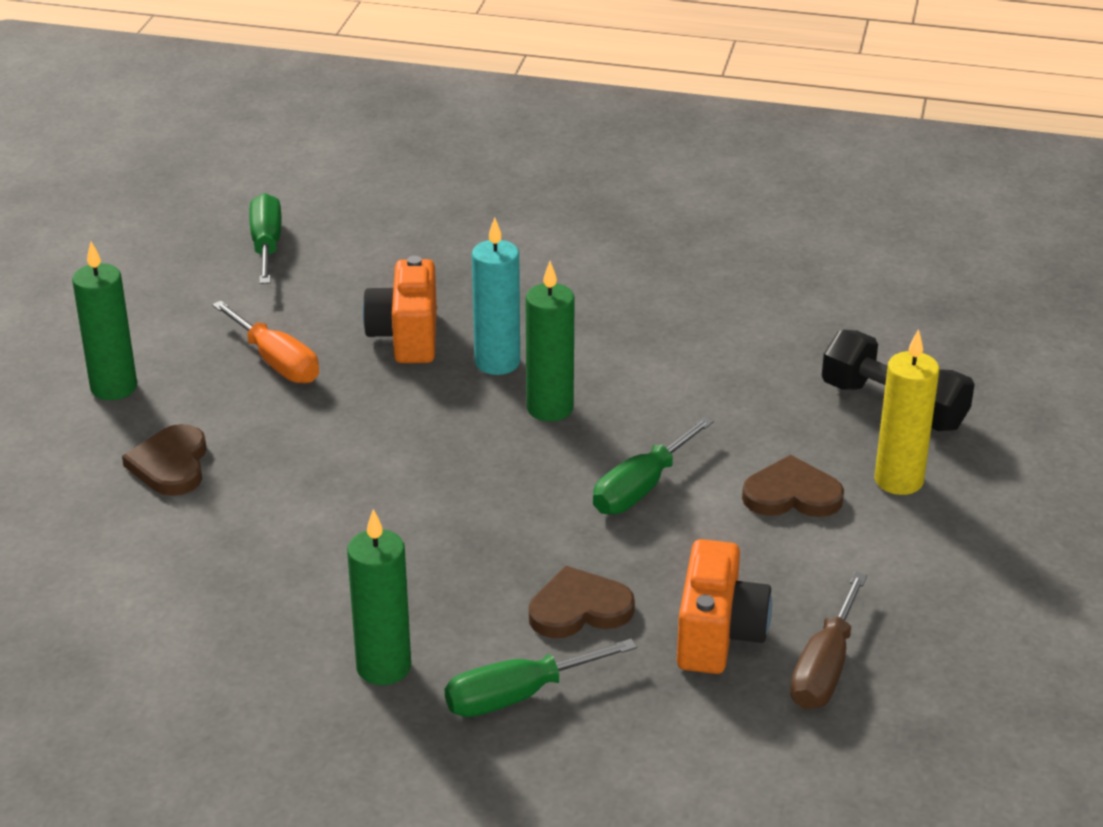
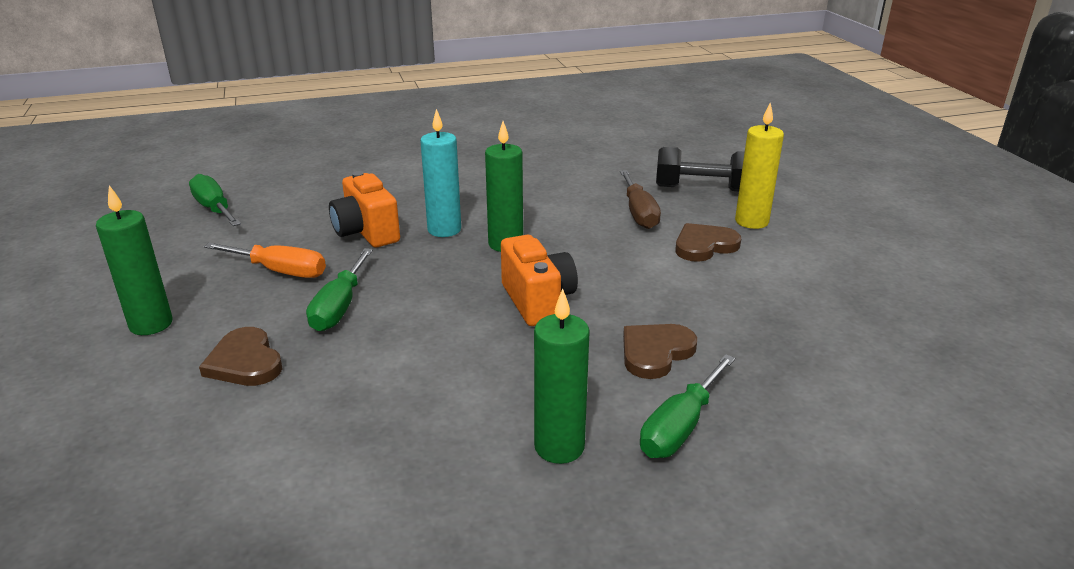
camera: 30 degrees left, 5 degrees down
(641, 488) = (612, 269): green screwdriver -> green screwdriver (339, 307)
(718, 635) = (760, 336): orange camera -> orange camera (537, 301)
(824, 668) = (844, 332): brown screwdriver -> brown screwdriver (639, 213)

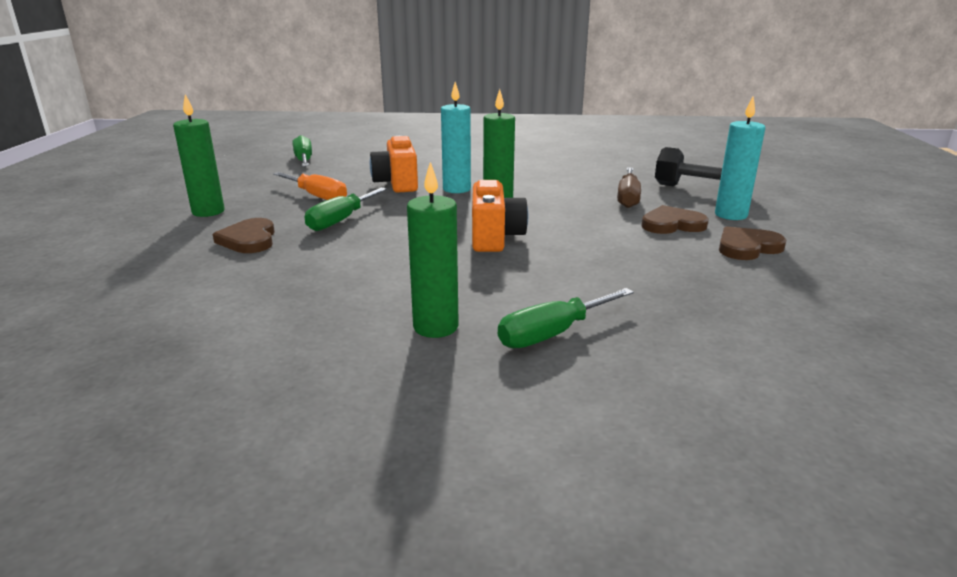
camera: 20 degrees right, 5 degrees down
(655, 352) = (570, 283): brown heart -> brown heart (747, 247)
(751, 221) = (730, 215): yellow candle -> turquoise candle

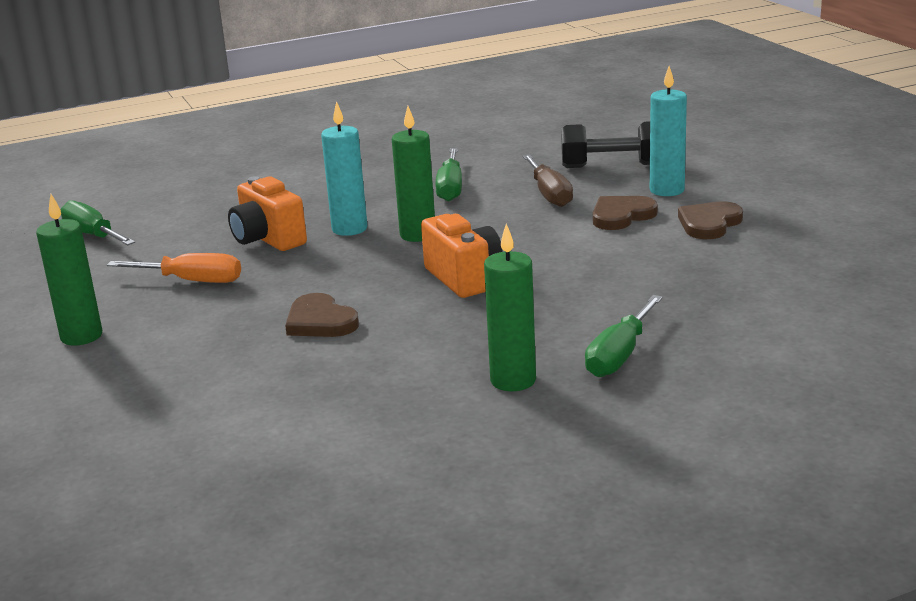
camera: 25 degrees left, 0 degrees up
(249, 240) = (192, 354): brown heart -> brown heart (320, 321)
(341, 220) = (267, 303): green screwdriver -> green screwdriver (450, 188)

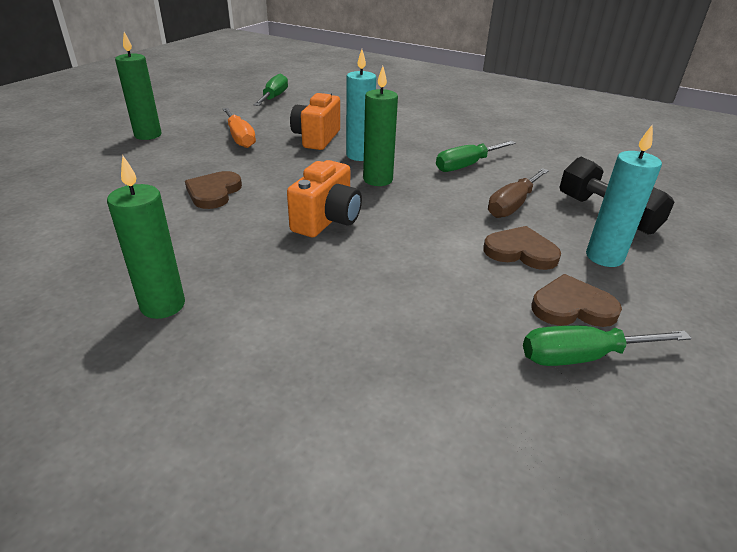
camera: 50 degrees right, 10 degrees up
(619, 355) = (244, 349): green screwdriver -> green screwdriver (582, 357)

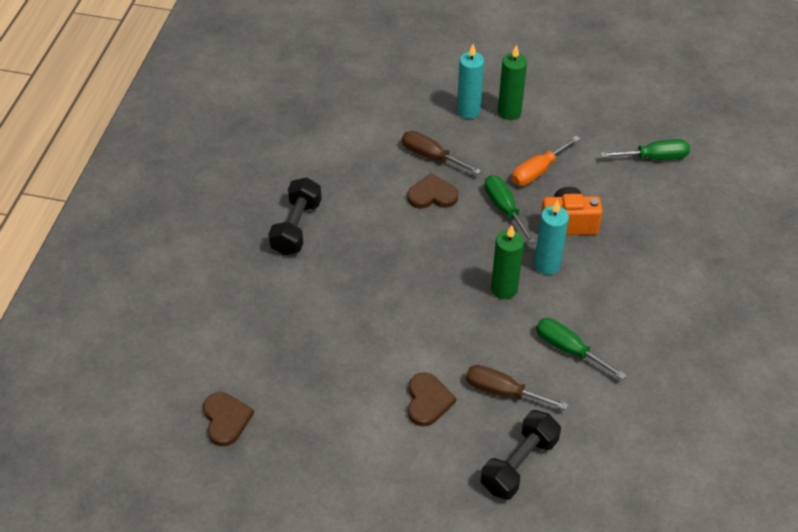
camera: 75 degrees right, 15 degrees up
(155, 182) = (431, 156): none -> brown screwdriver
(163, 305) = (296, 227): green candle -> black dumbbell
(327, 220) = (421, 274): orange camera -> none
(572, 307) = (368, 434): brown heart -> brown heart (226, 420)
(582, 357) = (318, 438): green screwdriver -> green screwdriver (504, 209)
(604, 257) = (442, 457): turquoise candle -> turquoise candle (468, 111)

